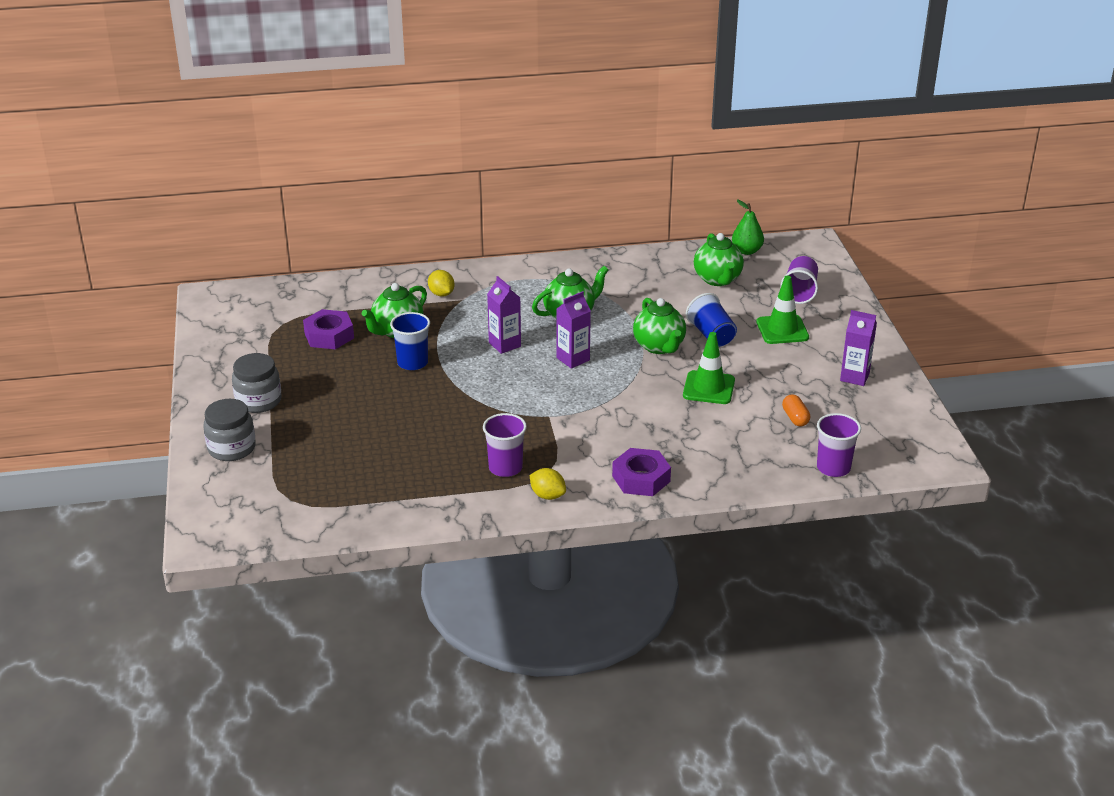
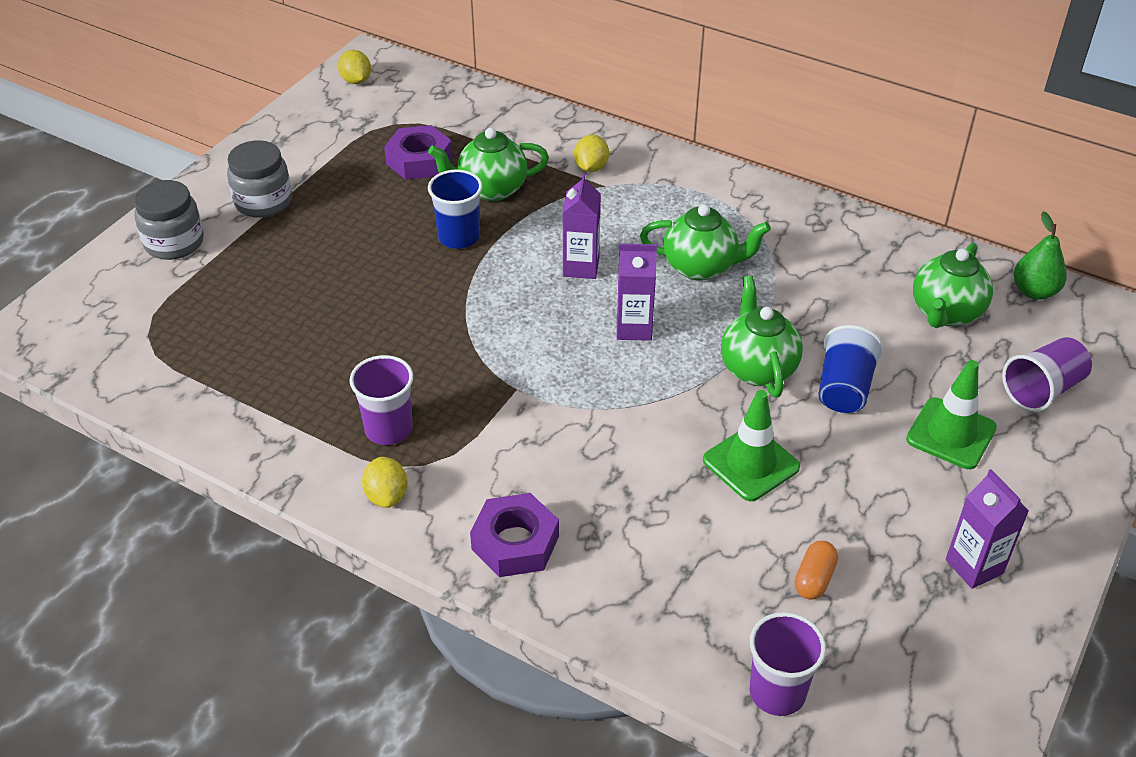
camera: 40 degrees right, 10 degrees up
(219, 311) = (356, 81): none -> yellow lemon
(659, 346) = (757, 368): green teapot -> green teapot turned 150 degrees clockwise

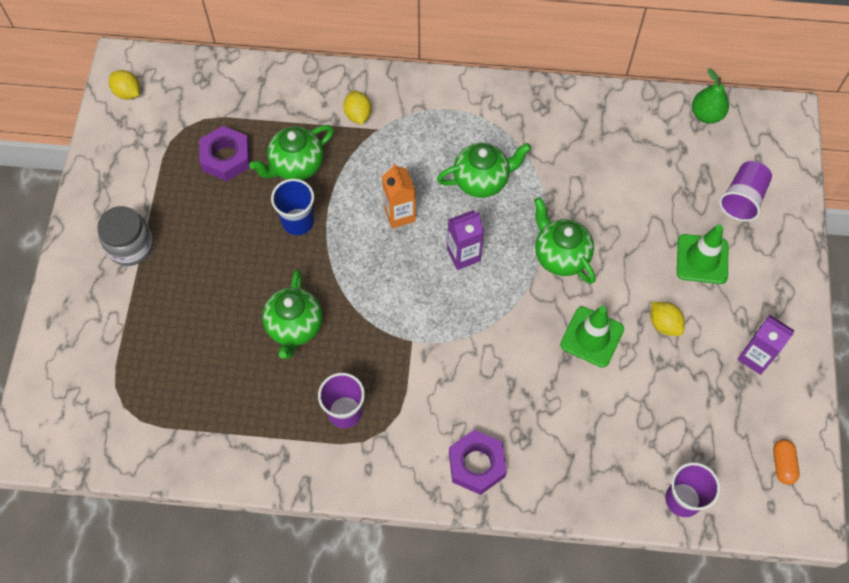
camera: 25 degrees left, 20 degrees up
(174, 243) = (87, 313): grey jar -> none
(387, 496) = (374, 466): yellow lemon -> yellow lemon (664, 324)
(581, 267) = (399, 214): purple carton -> orange carton
(814, 579) = (668, 409): orange capsule -> orange capsule (782, 464)
(844, 388) = (622, 250): blue cup -> none
(945, 313) = (658, 157): green teapot -> green teapot (294, 327)

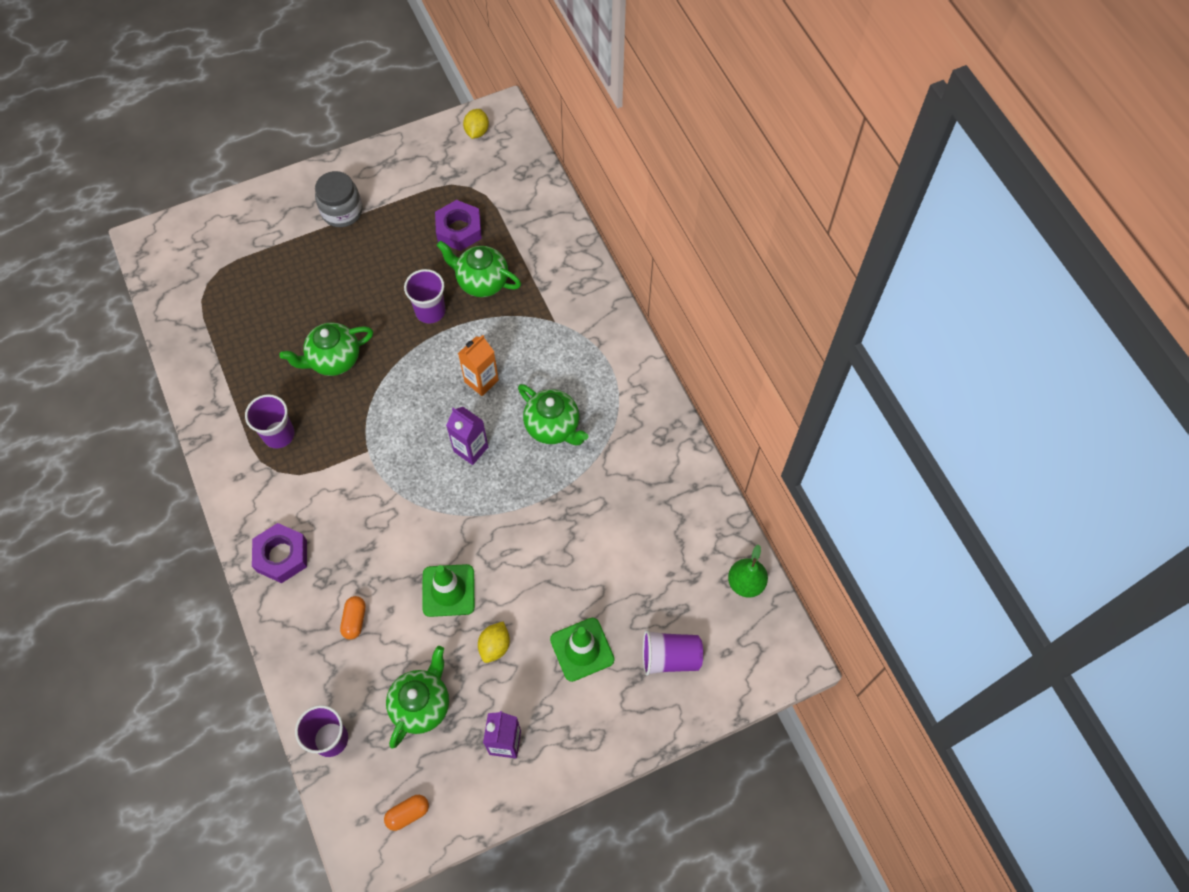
camera: 60 degrees right, 0 degrees up
(298, 221) = (430, 311): blue cup -> purple cup
(358, 115) = (559, 300): yellow lemon -> none
(560, 256) = (514, 526): green teapot -> green teapot (421, 704)
(578, 428) = (355, 620): none -> orange capsule

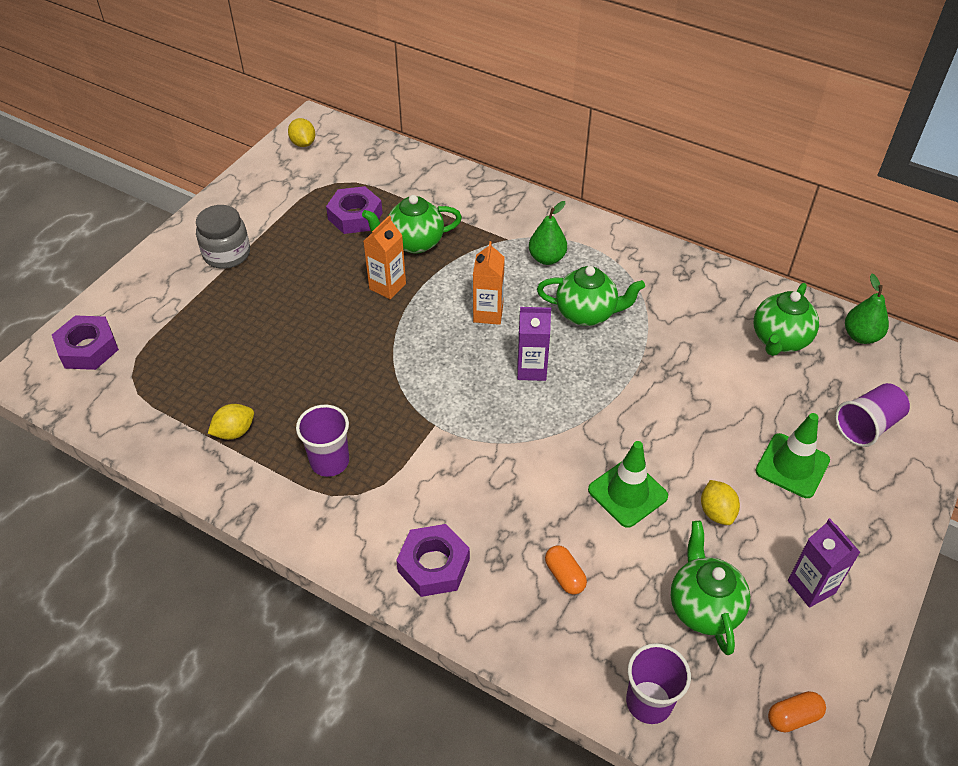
camera: 35 degrees left, 15 degrees down
(196, 242) = (88, 348): none -> purple nut
(238, 371) = (234, 432): none -> yellow lemon
(334, 360) = (329, 370): green teapot -> green teapot (779, 340)
(408, 813) = (793, 717): orange capsule -> orange capsule turned 45 degrees clockwise
(430, 311) = (387, 286): purple cup -> orange carton
(568, 358) = (547, 258): none -> green pear

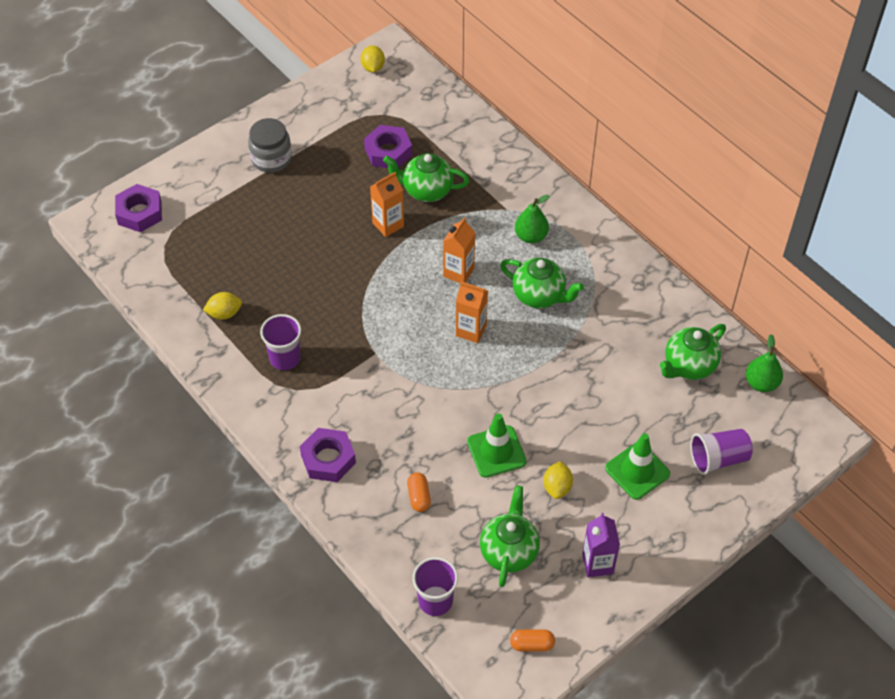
camera: 20 degrees right, 5 degrees up
(531, 369) = (471, 330): purple carton -> orange carton

